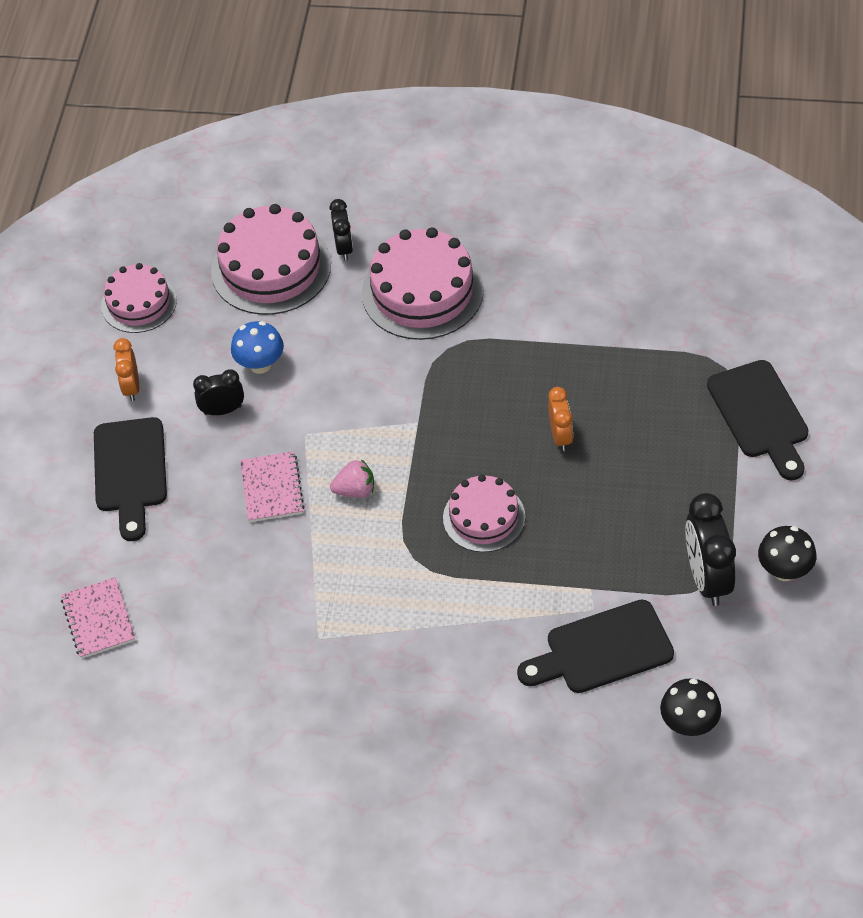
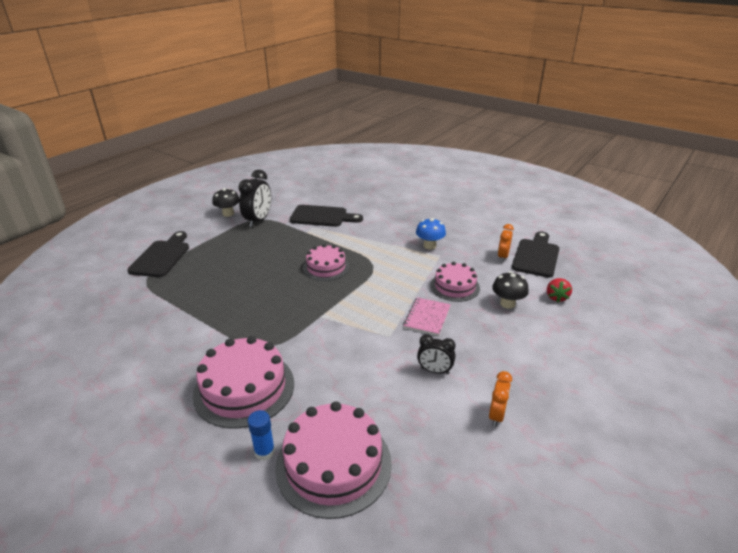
camera: 155 degrees left, 20 degrees down
(98, 619) = (556, 297): pink notebook -> red strawberry
(130, 471) = (515, 360): black cutting board -> black cutting board (536, 256)
(139, 303) = (465, 488): pink cake -> pink cake (455, 286)
(260, 364) = (391, 389): blue mushroom -> blue mushroom (429, 246)
(344, 248) = (264, 451): black clock -> blue glue stick
(355, 490) = (380, 300): pink strawberry -> none
(560, 436) = (256, 282): orange clock -> orange clock (502, 256)
(689, 724) = (313, 194): black mushroom -> black mushroom (507, 304)

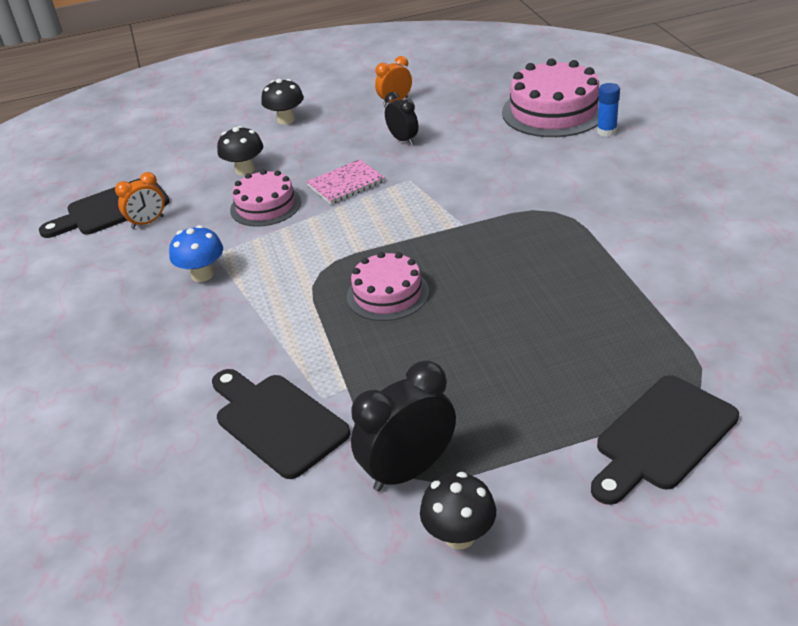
camera: 140 degrees left, 5 degrees up
(244, 388) = (602, 179): pink cake -> none
(554, 356) = (286, 120): none -> black mushroom
(556, 297) = (188, 160): red strawberry -> none

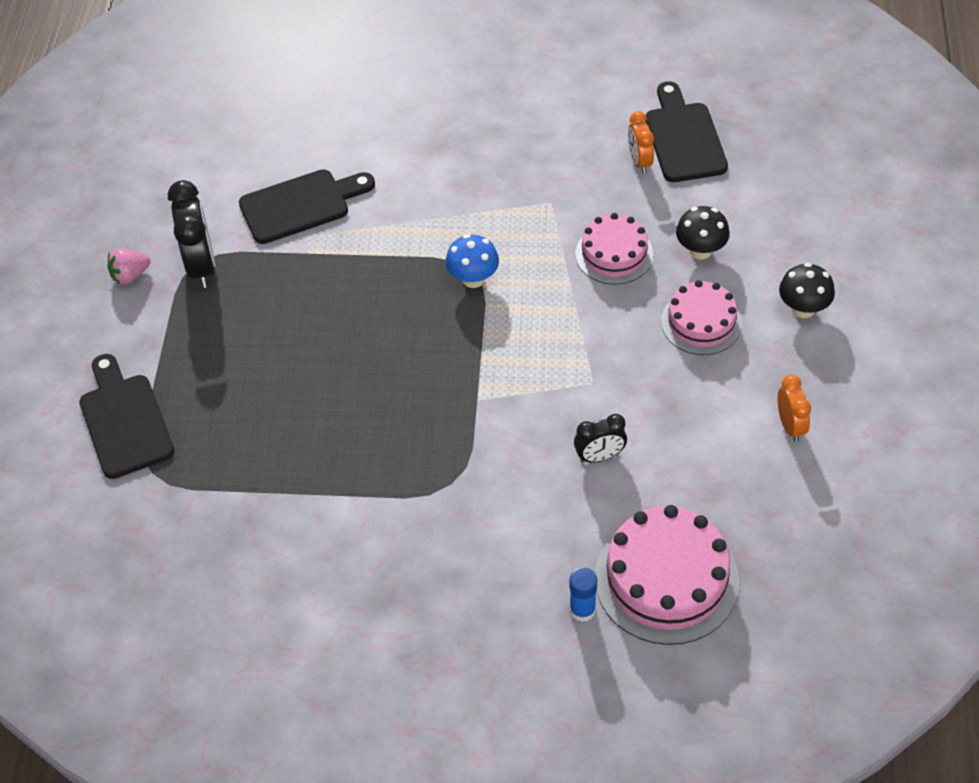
camera: 110 degrees right, 15 degrees up
(202, 275) = (522, 189): blue mushroom -> blue mushroom (473, 279)
(346, 184) = (617, 327): pink notebook -> none
(387, 294) = (406, 309): pink cake -> pink cake (701, 322)
(403, 140) = (684, 404): black clock -> black clock (600, 456)
(459, 535) = (130, 275): black mushroom -> pink strawberry

